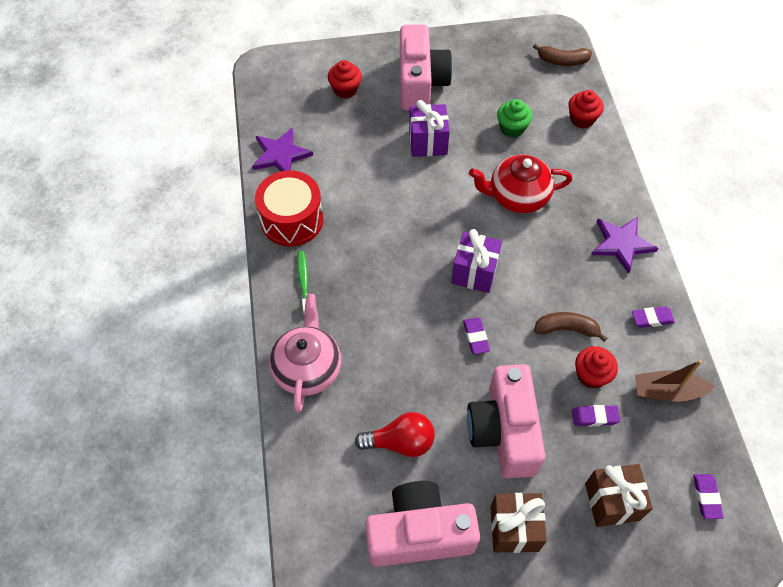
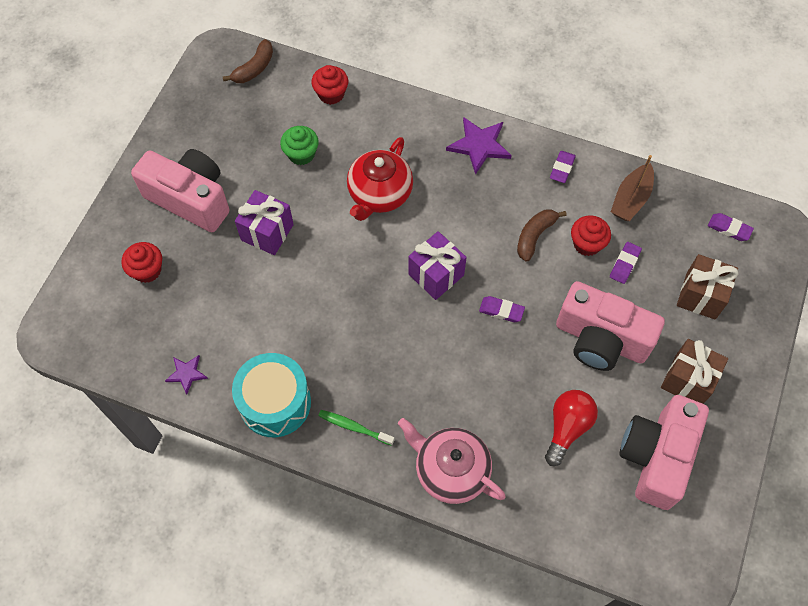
camera: 60 degrees left, 5 degrees up
(281, 155) = (186, 373): purple star -> purple star, size x0.58
(292, 220) = (275, 402): red drum -> turquoise drum

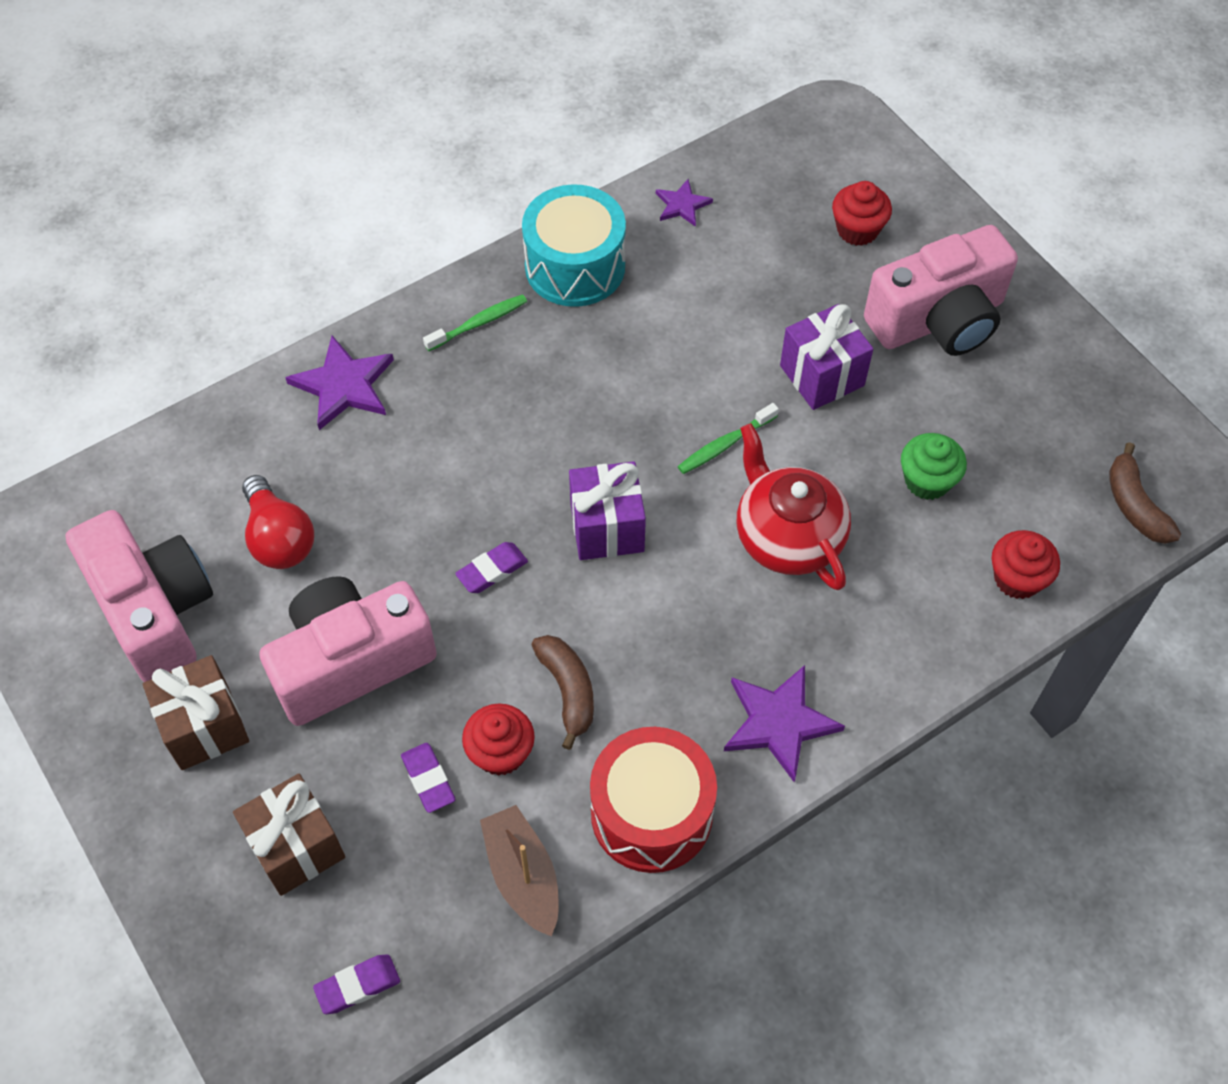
camera: 125 degrees right, 5 degrees down
(345, 252) = (725, 444): none -> green toothbrush
(450, 470) = (344, 385): pink teapot -> purple star
(562, 168) = (651, 813): purple eraser -> red drum

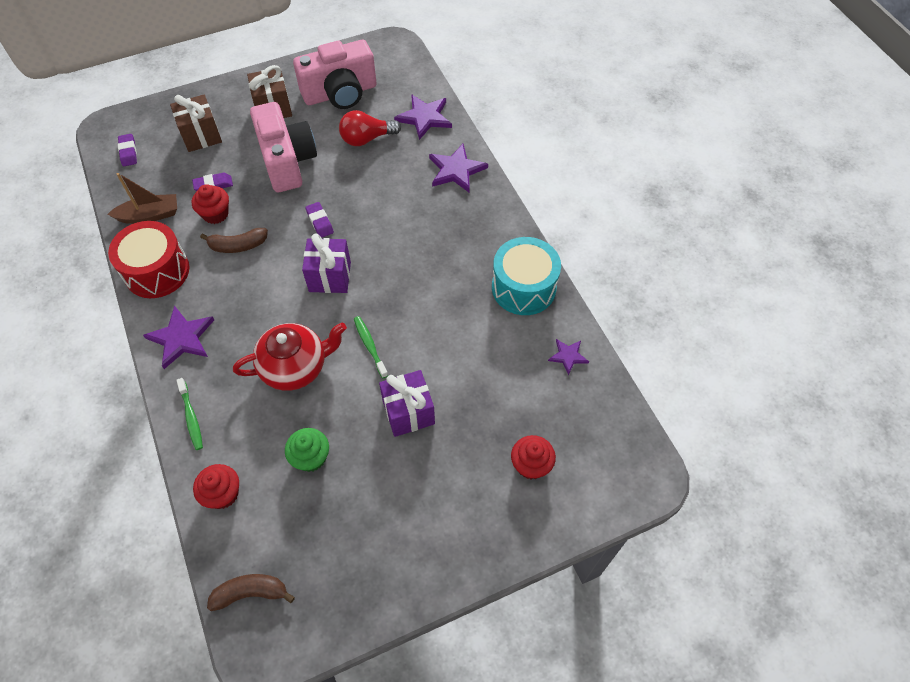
camera: 100 degrees right, 0 degrees up
(216, 454) = (424, 117): none -> purple star
(479, 323) = (487, 234): green toothbrush -> green toothbrush (191, 417)
(938, 320) = (439, 500): pink camera -> none

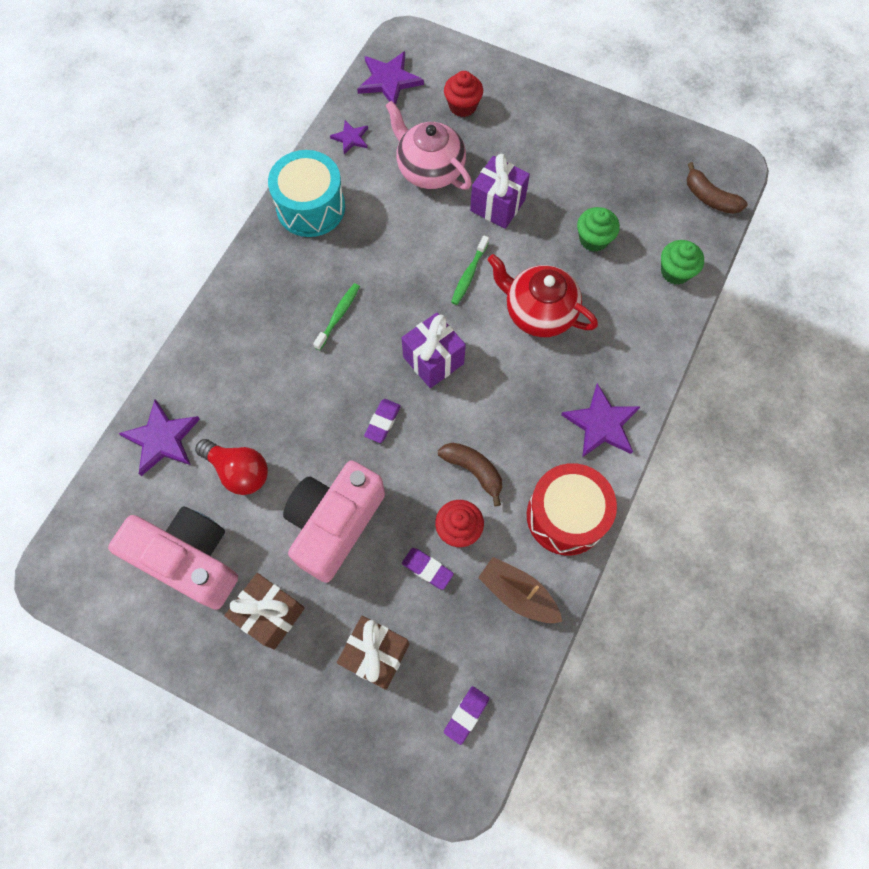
camera: 130 degrees left, 10 degrees up
(191, 417) = (651, 347): green toothbrush -> green toothbrush (338, 315)
(223, 494) = (675, 272): red cupcake -> green cupcake
(456, 170) = (215, 353): purple star -> purple star (389, 80)
(487, 389) = (429, 169): none -> pink teapot

